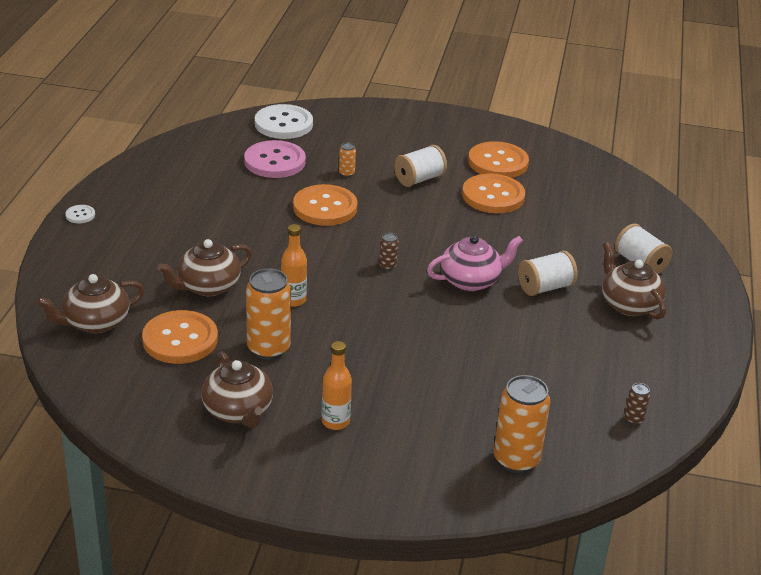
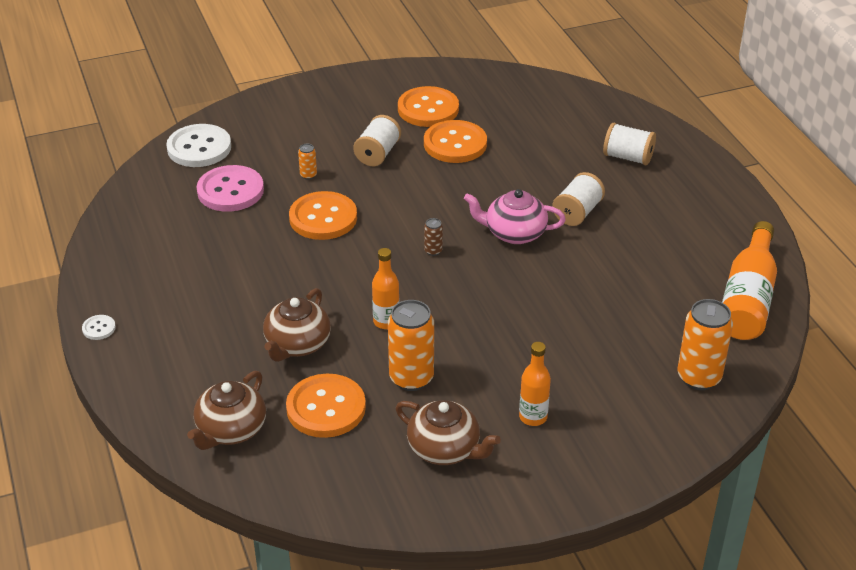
camera: 30 degrees left, 5 degrees up
(471, 280) = (514, 233): pink teapot -> pink teapot turned 120 degrees counterclockwise
(629, 304) = (653, 198): brown teapot -> none
(633, 419) = (748, 298): brown can -> orange bottle

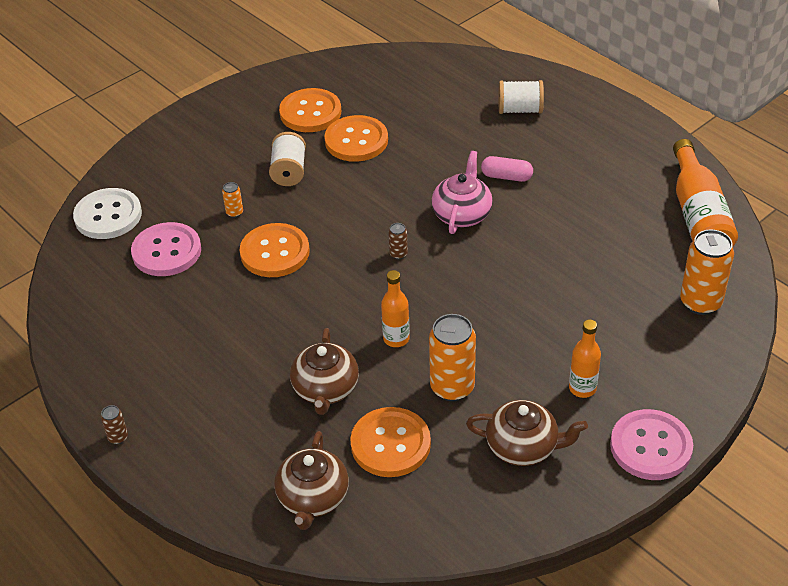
camera: 20 degrees left, 5 degrees up
(99, 328) = (118, 437): white button -> brown can
(514, 233) = (462, 214): pink teapot -> pink teapot turned 120 degrees clockwise
(567, 488) = (650, 447): none -> pink button
(577, 212) = (506, 177): white spool -> pink capsule

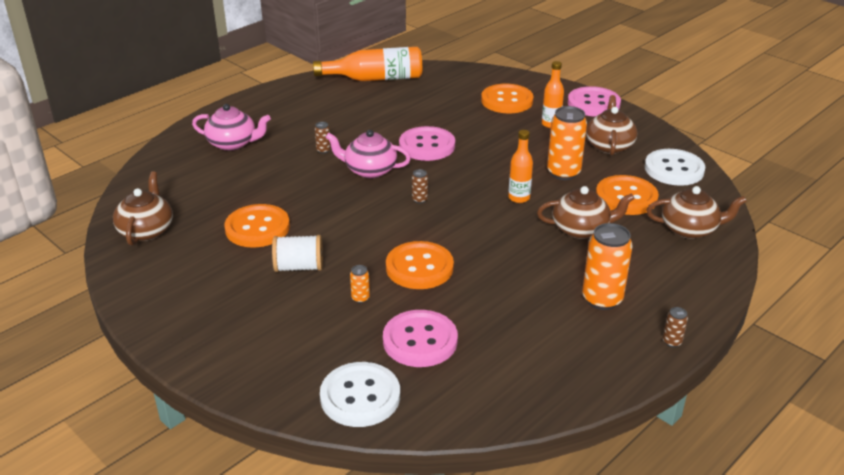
camera: 95 degrees left, 10 degrees down
(310, 112) = (202, 259): orange button -> orange button (507, 100)
(360, 75) = (146, 230): none -> brown teapot
(458, 511) = (674, 169): none -> white button
(506, 177) = (323, 150): pink capsule -> brown can
(518, 262) = (427, 146): none -> pink button
(520, 110) = (233, 143): white spool -> pink teapot
(700, 302) = (463, 82): orange can -> orange can (602, 299)

